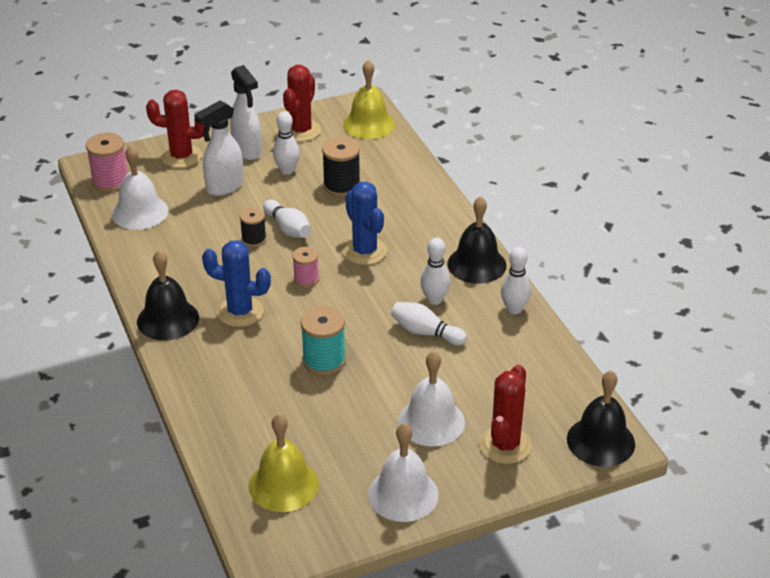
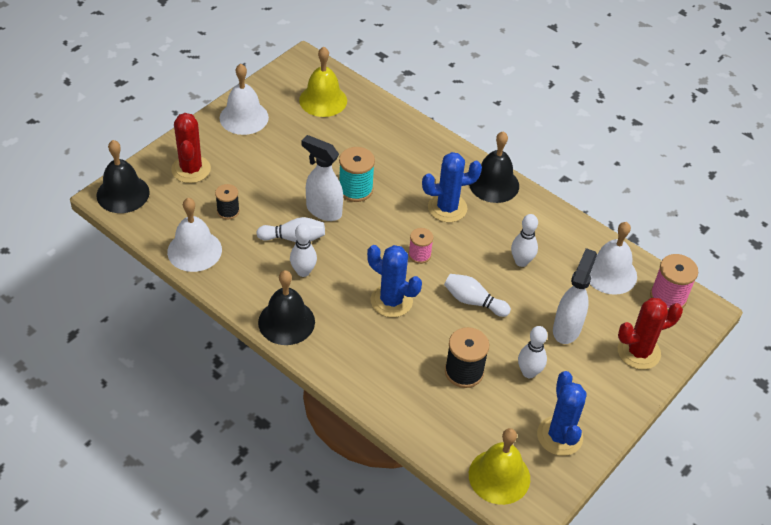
camera: 150 degrees right, 10 degrees up
(247, 151) = (586, 384): white spray bottle -> white spray bottle (323, 210)
(254, 239) = (492, 279): black spool -> black spool (228, 211)
(301, 131) = (559, 436): red cactus -> blue cactus
(431, 421) = (251, 169): white bell -> white bell (194, 250)
(514, 309) = (232, 285): white bowling pin -> white bowling pin (521, 261)

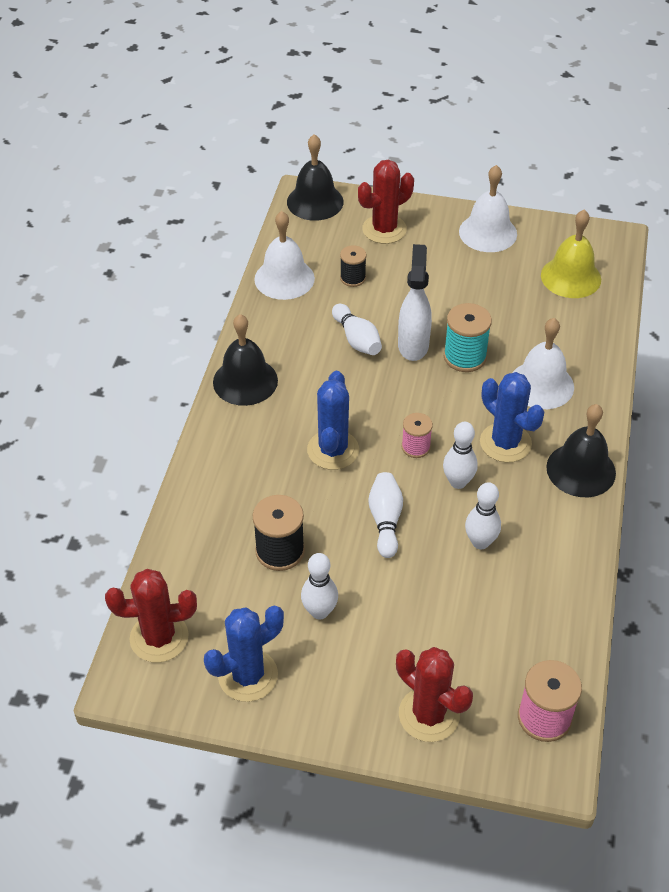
camera: 65 degrees right, 0 degrees up
(303, 271) = (319, 365): white bowling pin -> white bowling pin (458, 482)
(499, 476) = (159, 637): yellow bell -> red cactus
(567, 328) = (411, 625): white spray bottle -> none
(610, 273) = (534, 639): white bell -> white bell (541, 385)

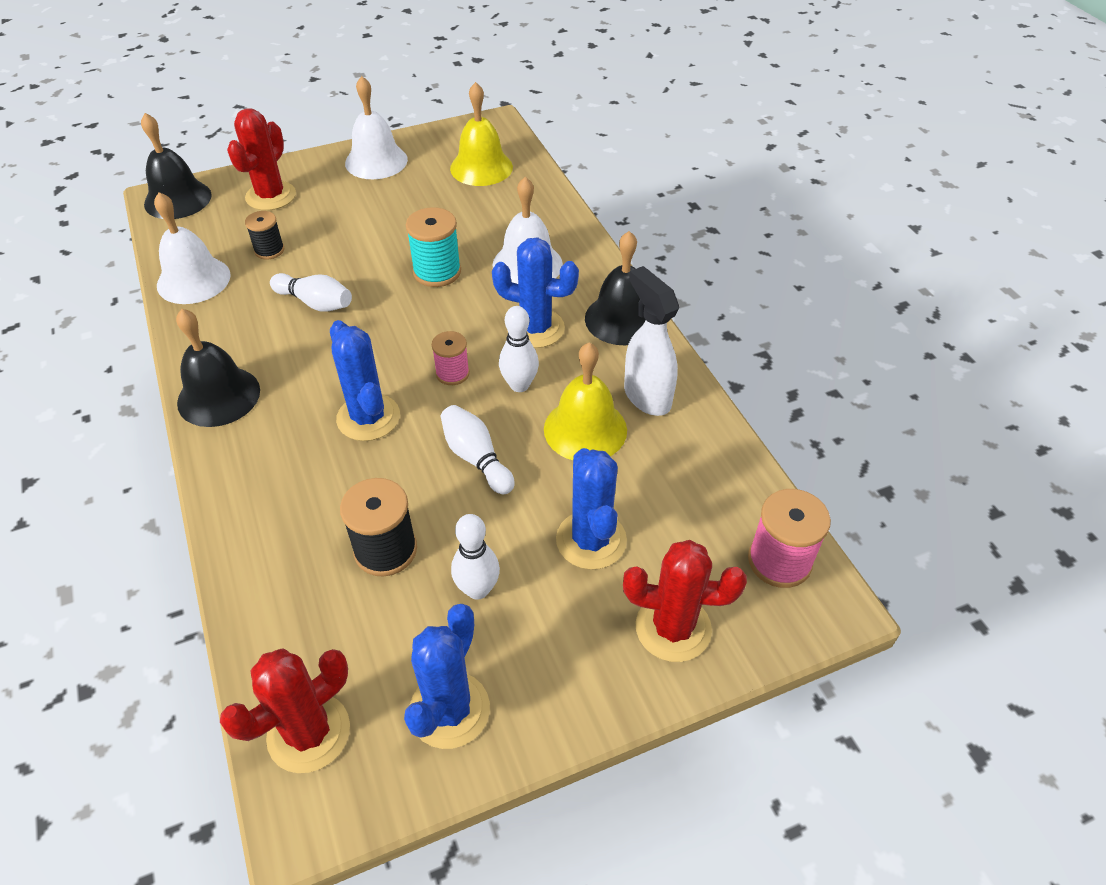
camera: 35 degrees left, 0 degrees up
(413, 345) = (378, 283): white spray bottle -> white spray bottle (646, 396)
(420, 624) = (591, 540): none -> blue cactus
(480, 542) = (585, 429): white bowling pin -> yellow bell

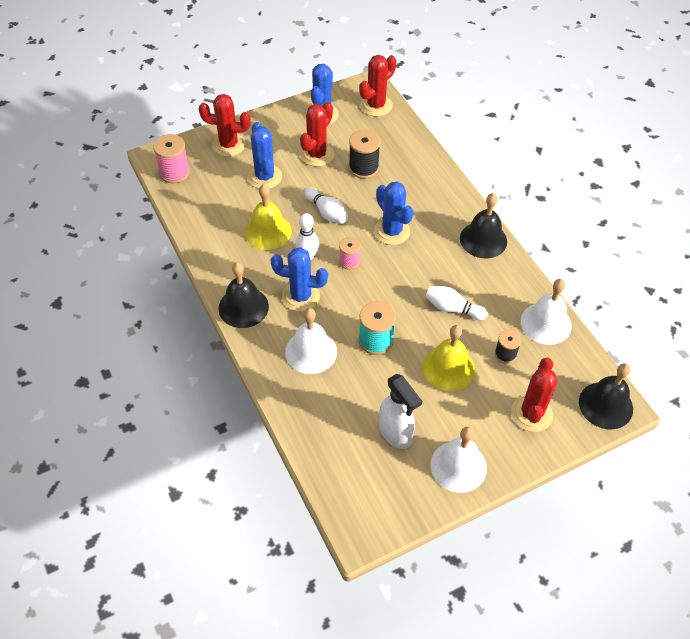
camera: 175 degrees right, 5 degrees up
(477, 589) = (317, 154): white bowling pin -> red cactus
(481, 167) = (362, 463): yellow bell -> yellow bell (448, 368)
(646, 396) = (231, 253): white spray bottle -> white spray bottle (395, 433)

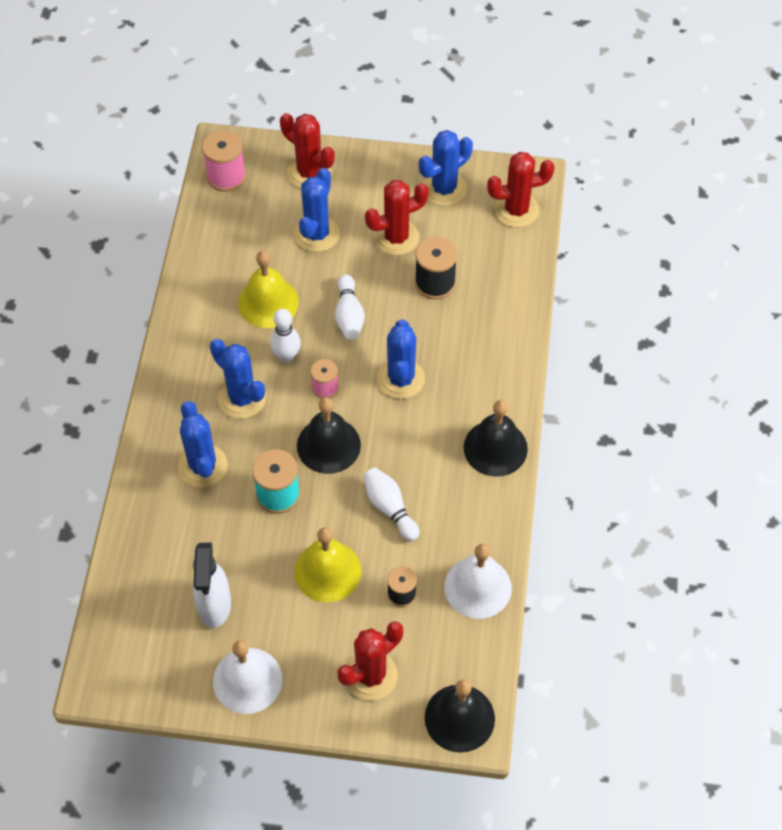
camera: 35 degrees right, 5 degrees up
(243, 307) = (175, 376): black bell -> black bell (328, 445)
(311, 351) = (203, 466): white bell -> blue cactus

